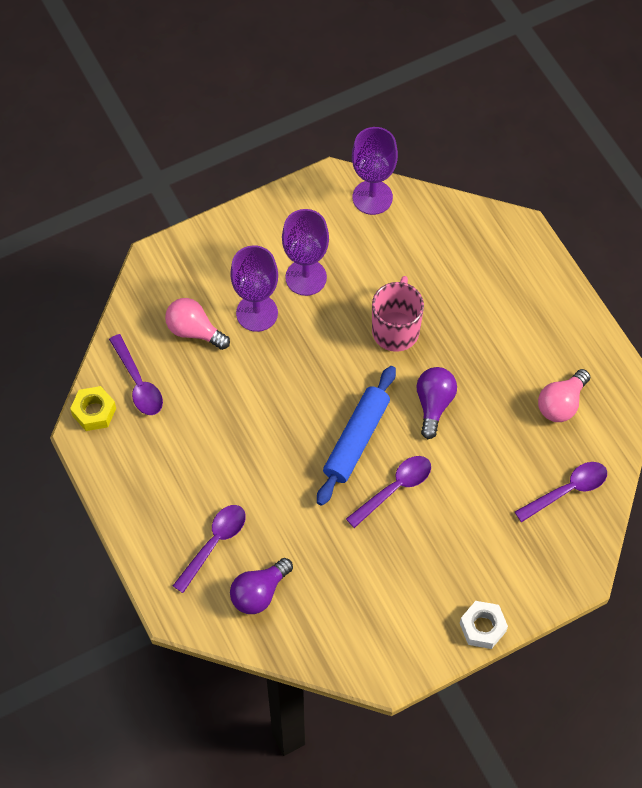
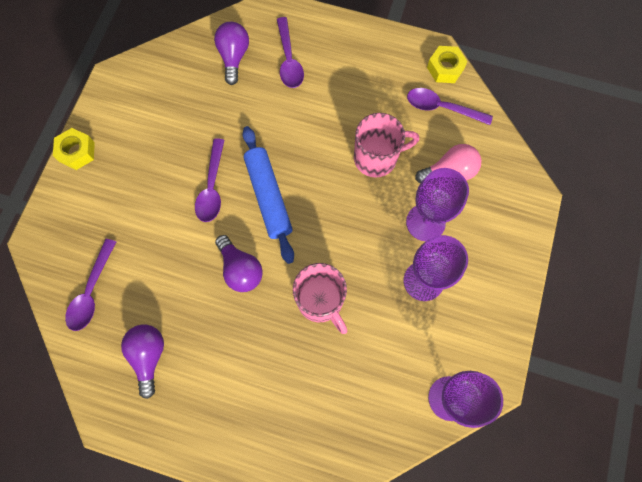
camera: 135 degrees right, 10 degrees up
(237, 392) = (376, 158): none -> pink mug
(482, 627) = (77, 152): white nut -> yellow nut
(561, 404) = (149, 356): pink light bulb -> purple light bulb

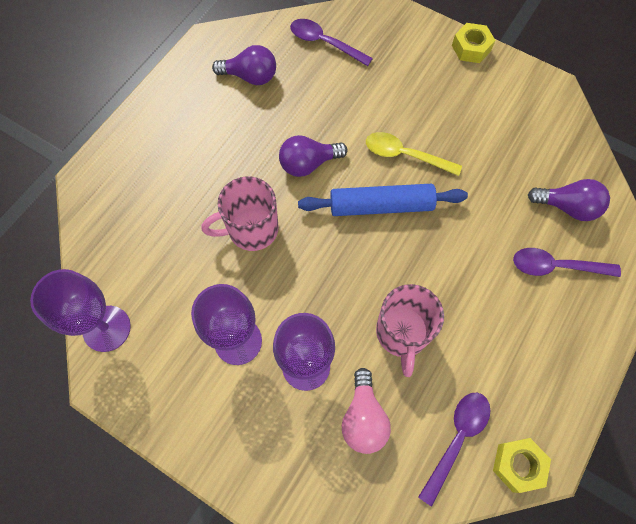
camera: 105 degrees right, 5 degrees down
(212, 187) = (405, 155): purple spoon -> yellow spoon

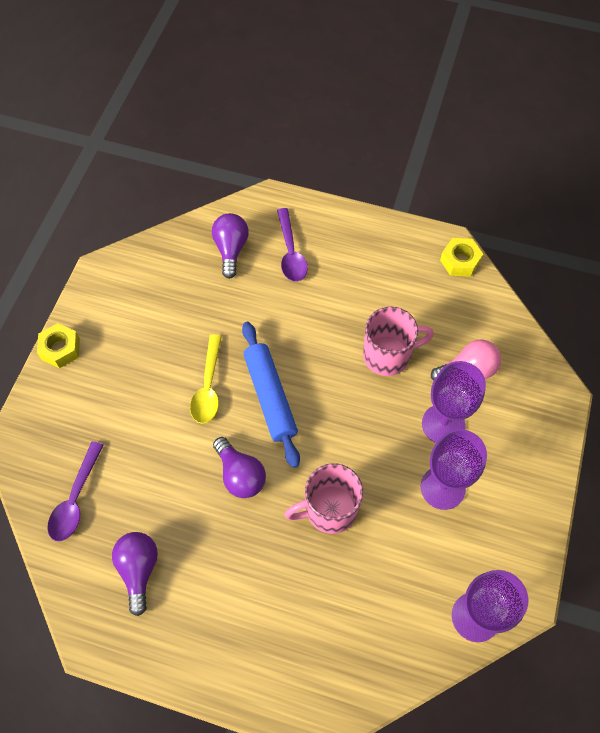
camera: 105 degrees left, 5 degrees down
(251, 229) = (329, 509): pink mug -> pink mug turned 105 degrees clockwise
(456, 439) = (458, 303): purple spoon -> none

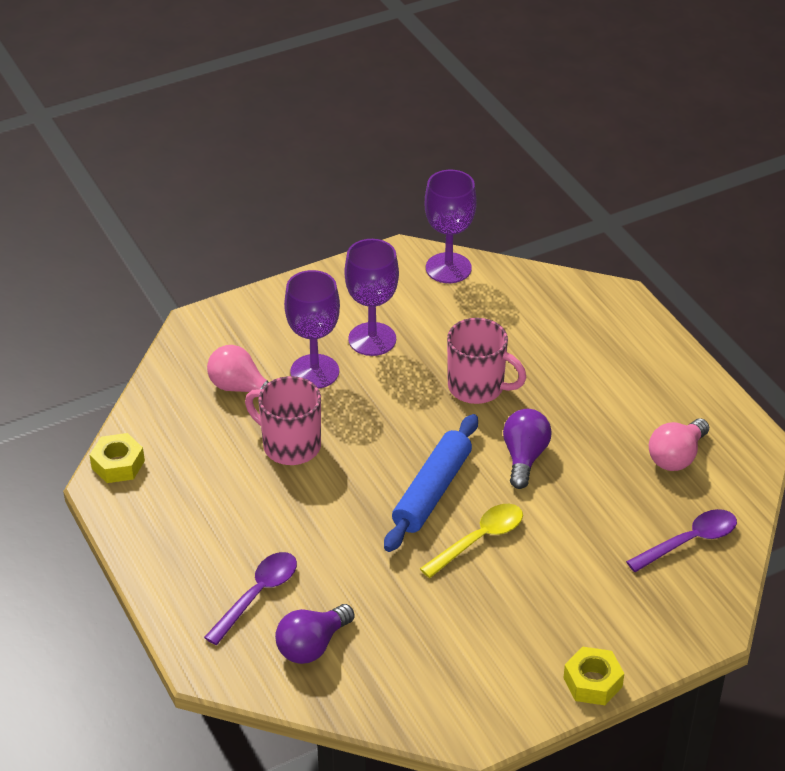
camera: 135 degrees left, 20 degrees down
(139, 570) = (676, 457): purple light bulb -> pink light bulb

